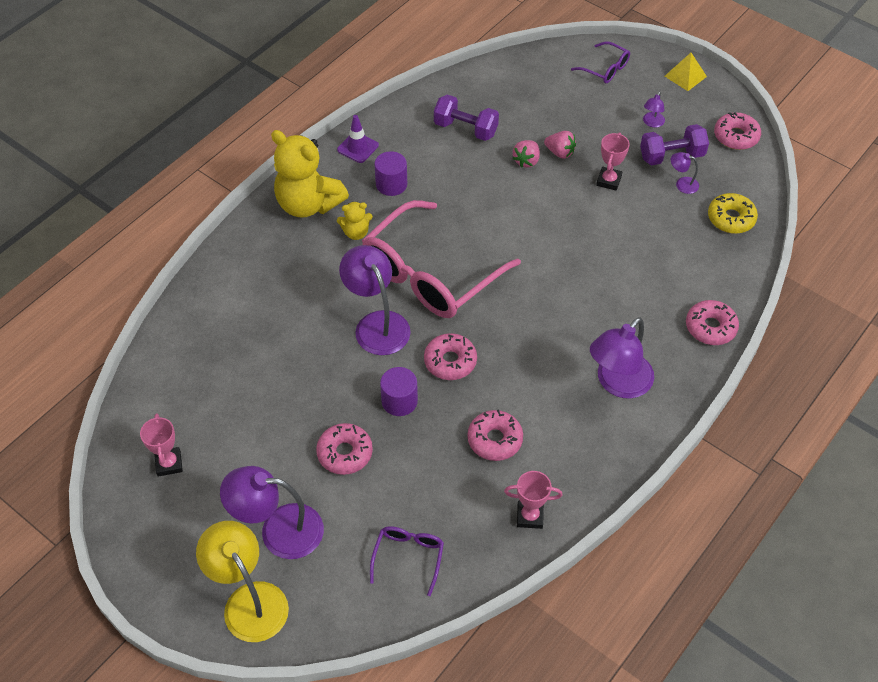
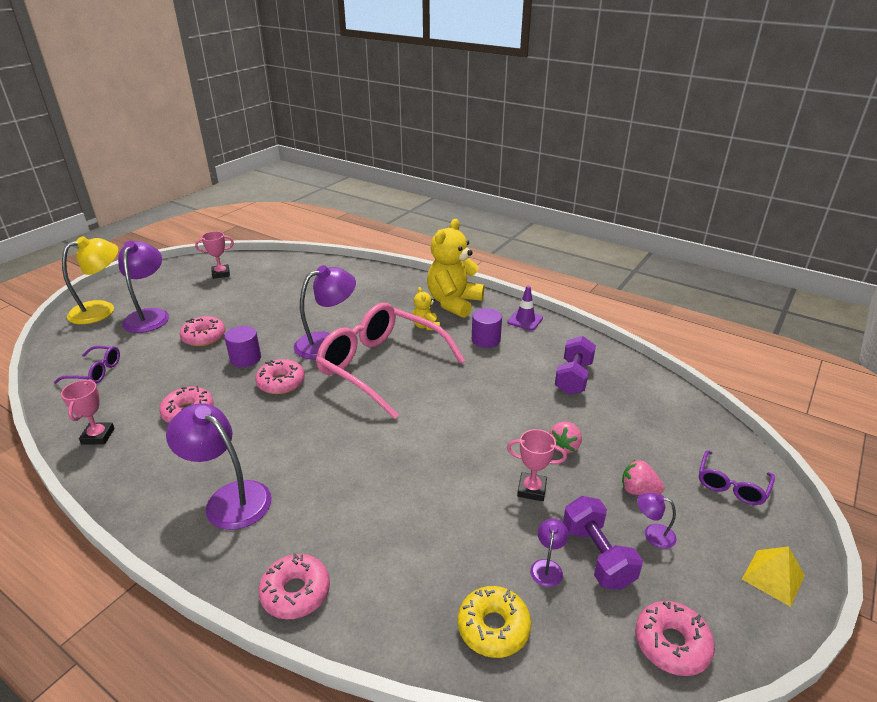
camera: 85 degrees right, 20 degrees down
(526, 161) = (542, 421): pink strawberry -> pink strawberry (638, 490)

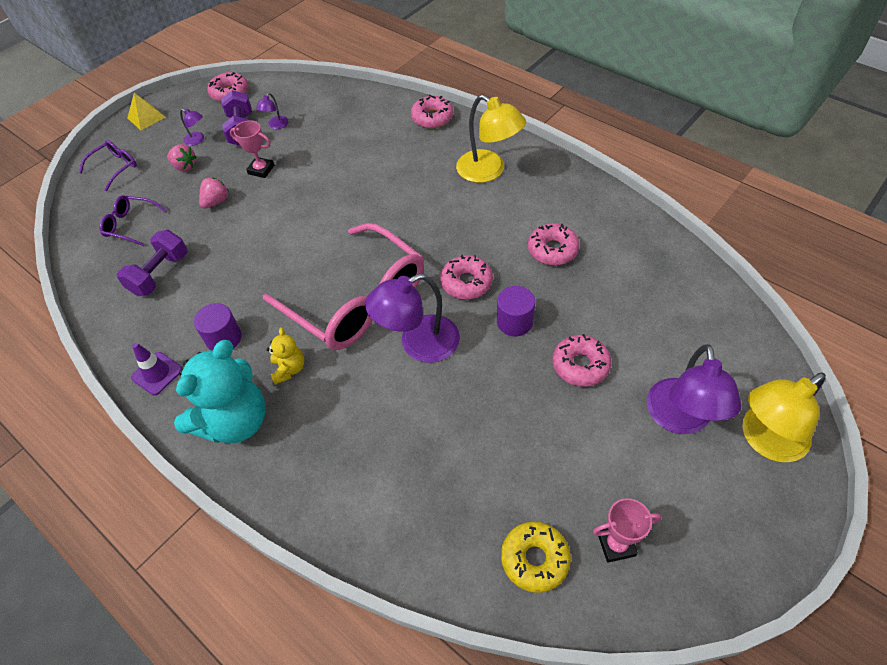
camera: 170 degrees left, 20 degrees up
(95, 372) = (685, 310): purple glasses -> purple glasses (131, 225)
(98, 436) = (626, 227): pink trophy -> none
(229, 498) = (488, 171): purple lamp -> yellow lamp
(453, 303) = (235, 421): yellow teddy bear -> turquoise teddy bear
(493, 627) = (320, 101): yellow donut -> yellow donut (534, 559)

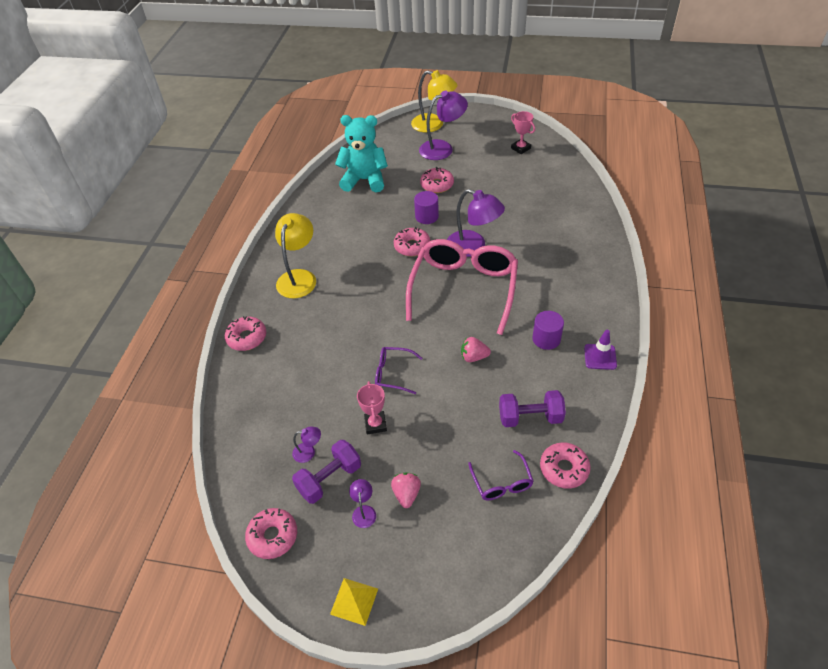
camera: 120 degrees left, 5 degrees down
(114, 168) = (446, 564): purple glasses -> purple glasses (393, 373)
(216, 202) = (433, 433): pink strawberry -> pink strawberry (474, 357)
(235, 421) = (590, 297): turquoise teddy bear -> turquoise teddy bear (364, 180)
(289, 369) = (538, 293): yellow teddy bear -> none
(534, 559) = (549, 166): yellow donut -> none
(552, 250) = (359, 221): pink donut -> pink donut (564, 469)

